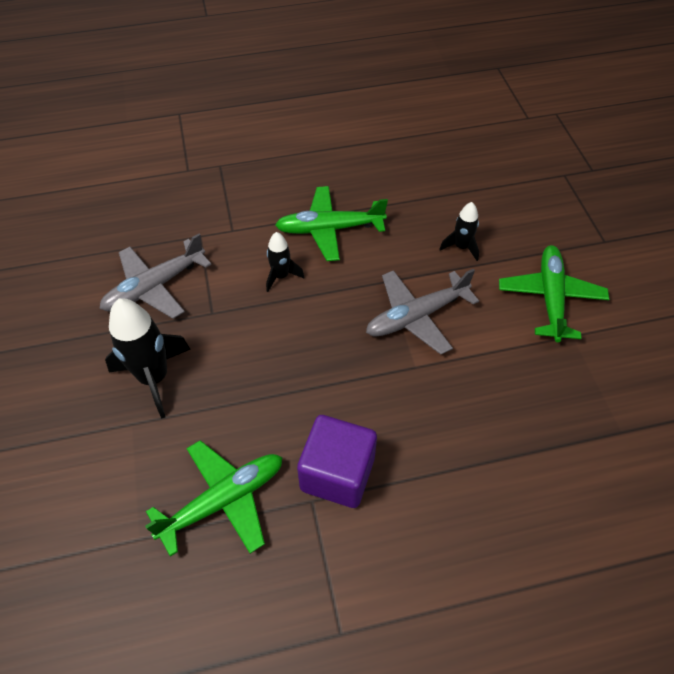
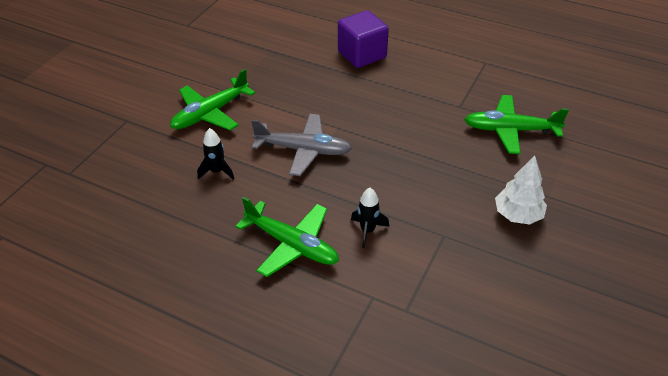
camera: 140 degrees left, 10 degrees down
(154, 378) = (518, 215): black rocket -> white tree
(155, 287) = (477, 284): grey plane -> none
(337, 474) = (435, 108): purple cube -> purple cube (362, 55)

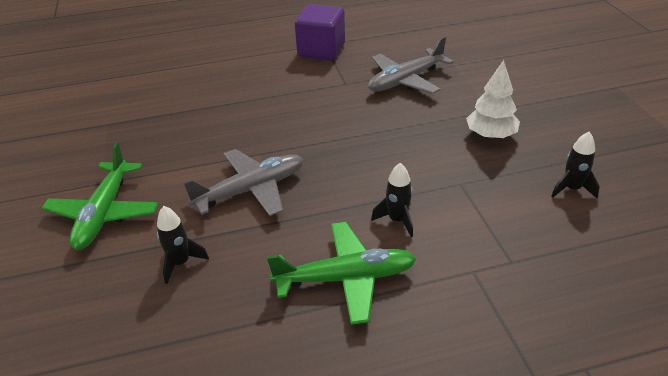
camera: 40 degrees left, 5 degrees down
(362, 55) = (209, 85): purple cube -> purple cube (321, 50)
(511, 130) = (406, 80): green plane -> grey plane
(523, 295) = (571, 189): none -> black rocket

